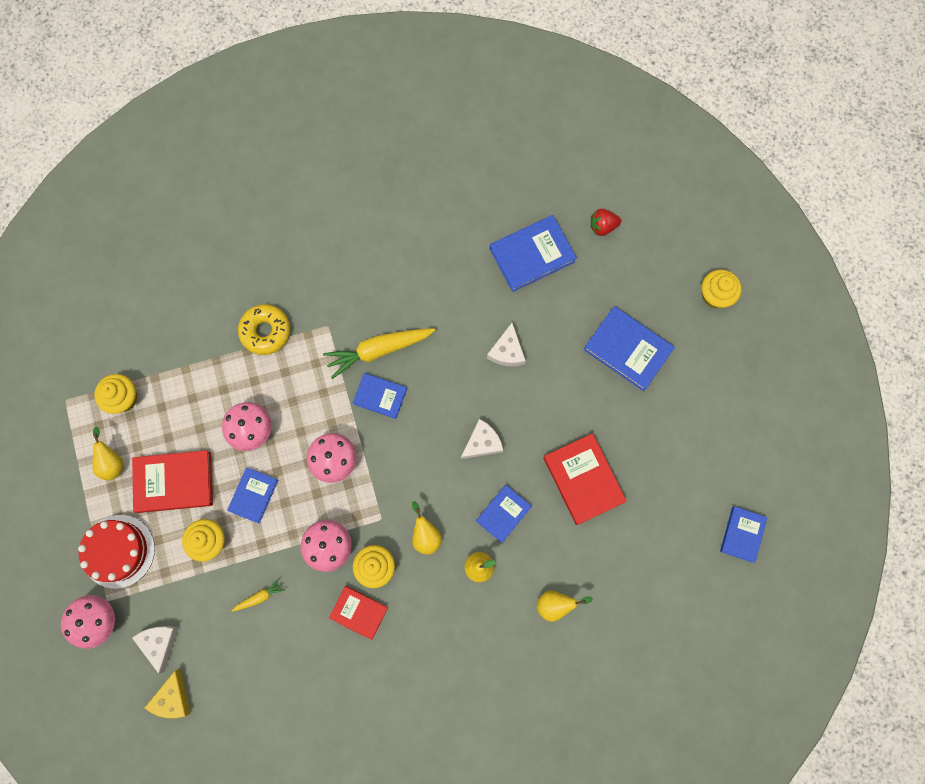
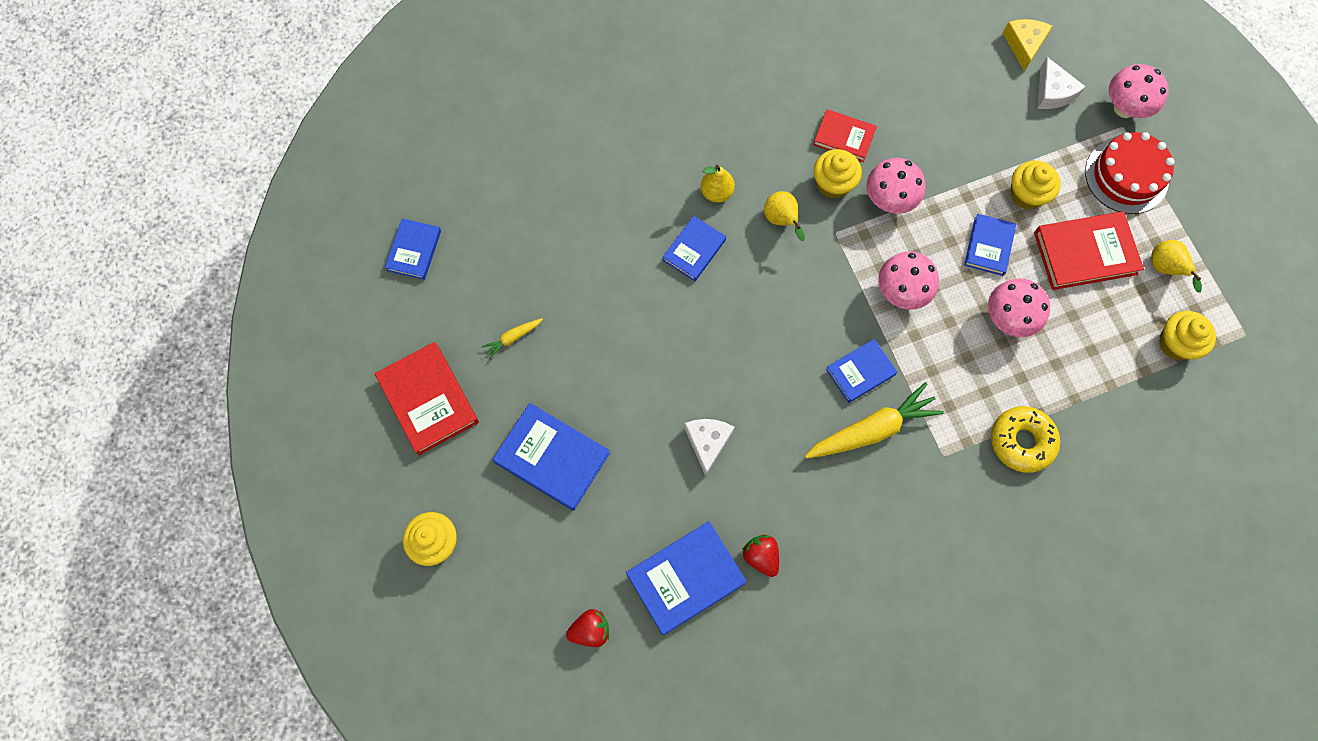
camera: 175 degrees right, 5 degrees down
(260, 597) = (956, 144): yellow carrot -> yellow carrot (513, 338)
(380, 396) = (860, 372): blue book -> blue book turned 45 degrees counterclockwise
(475, 265) = (761, 556): none -> red strawberry
(482, 443) = (727, 327): white cheese -> none
(555, 604) = (627, 162): yellow pear -> none
(583, 479) = (602, 295): red book -> red book (428, 400)

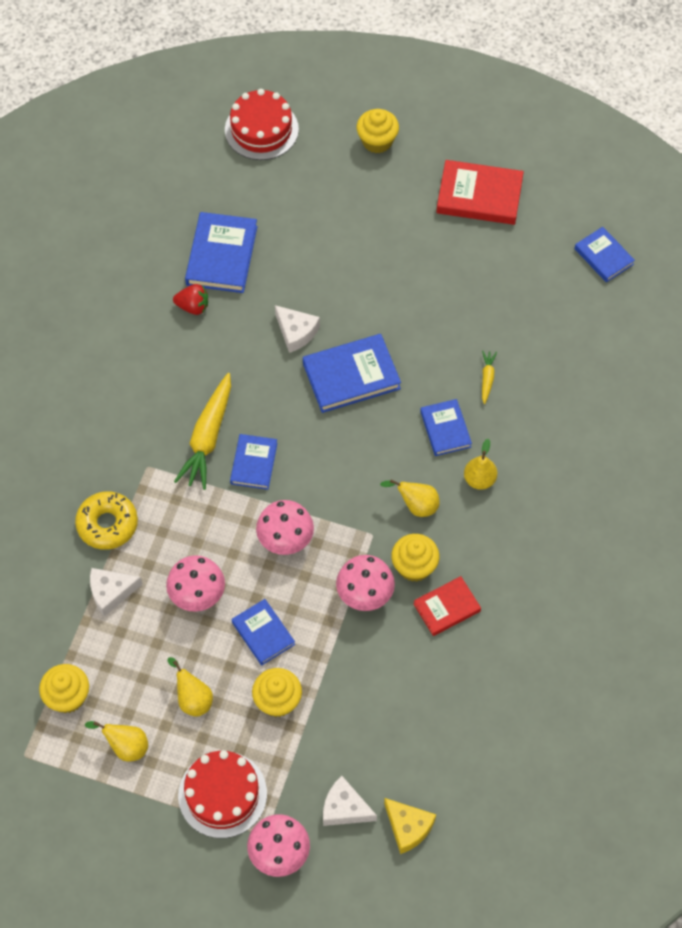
camera: 130 degrees right, 10 degrees down
(509, 669) = (261, 129): none -> red cake
(513, 338) = (480, 271): yellow carrot -> yellow carrot (487, 378)
(552, 458) = (372, 237): blue book -> blue book (351, 376)
(590, 630) = (242, 184): red strawberry -> none
(1070, 386) = (111, 592): none -> white cheese
(1085, 253) = (193, 699): red book -> yellow pear

